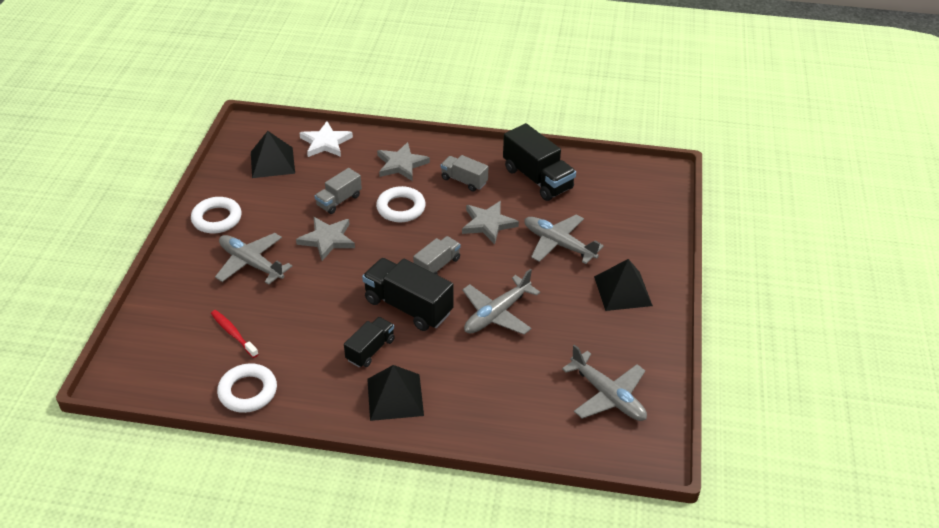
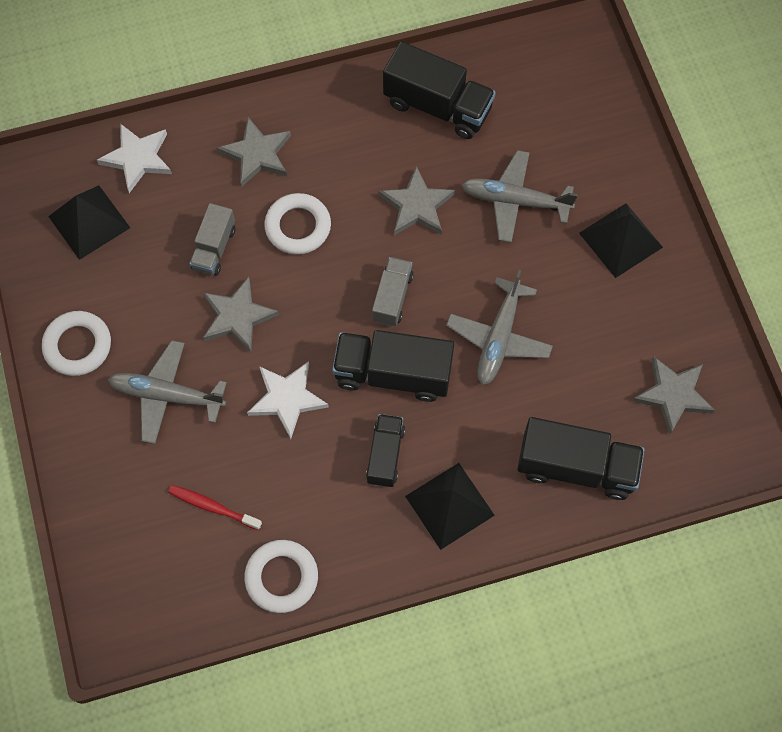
camera: 25 degrees left, 25 degrees up
(327, 294) = (287, 399): none -> white star
(464, 181) = (350, 148): grey truck -> none
(504, 410) = (576, 467): none -> black truck
(607, 395) = (673, 395): grey plane -> grey star

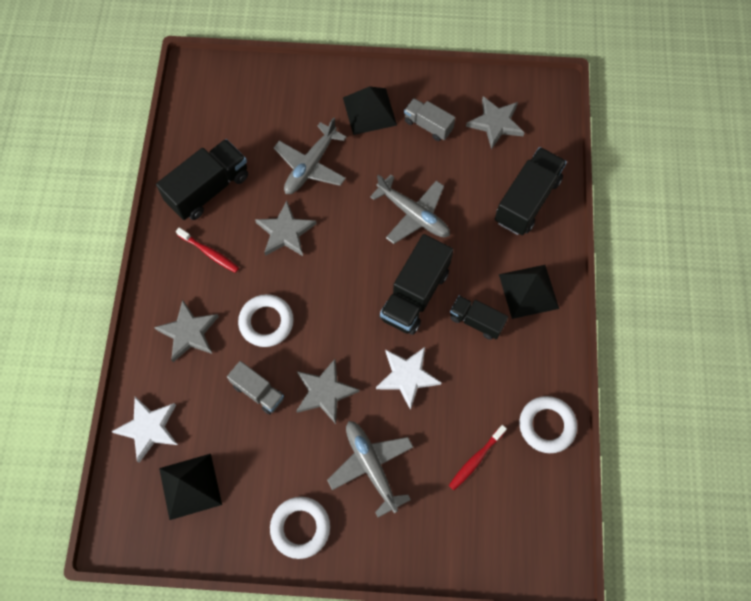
camera: 70 degrees left, 0 degrees up
(167, 395) = (371, 467): grey plane -> grey plane turned 120 degrees clockwise
(359, 137) = (209, 253): none -> red toothbrush
(392, 298) = (354, 274): grey truck -> grey truck (428, 125)

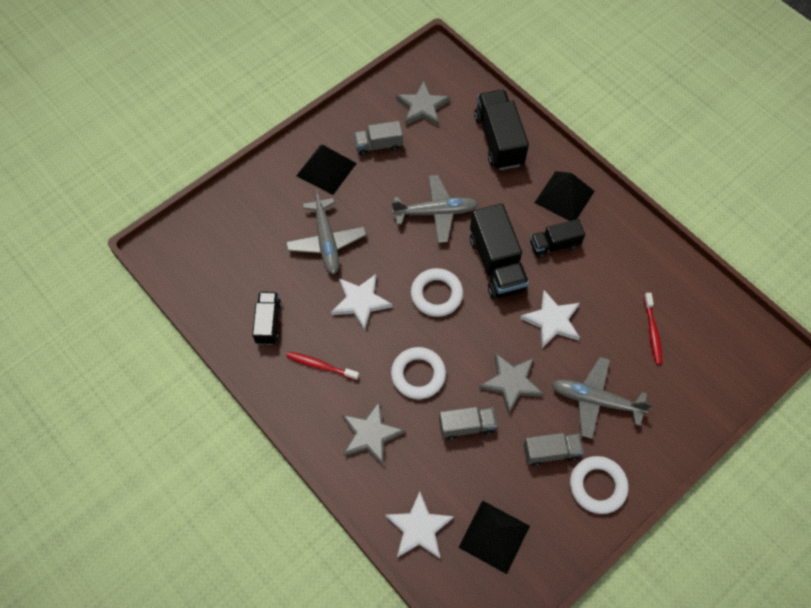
camera: 45 degrees left, 5 degrees down
(208, 189) = (268, 323): black truck -> black truck, size x0.59
(209, 253) = (321, 366): red toothbrush -> red toothbrush turned 150 degrees counterclockwise
(285, 232) = (360, 302): grey star -> white star
(295, 469) = (551, 452): none -> grey truck
(547, 425) = (668, 269): white ring -> white ring (436, 294)

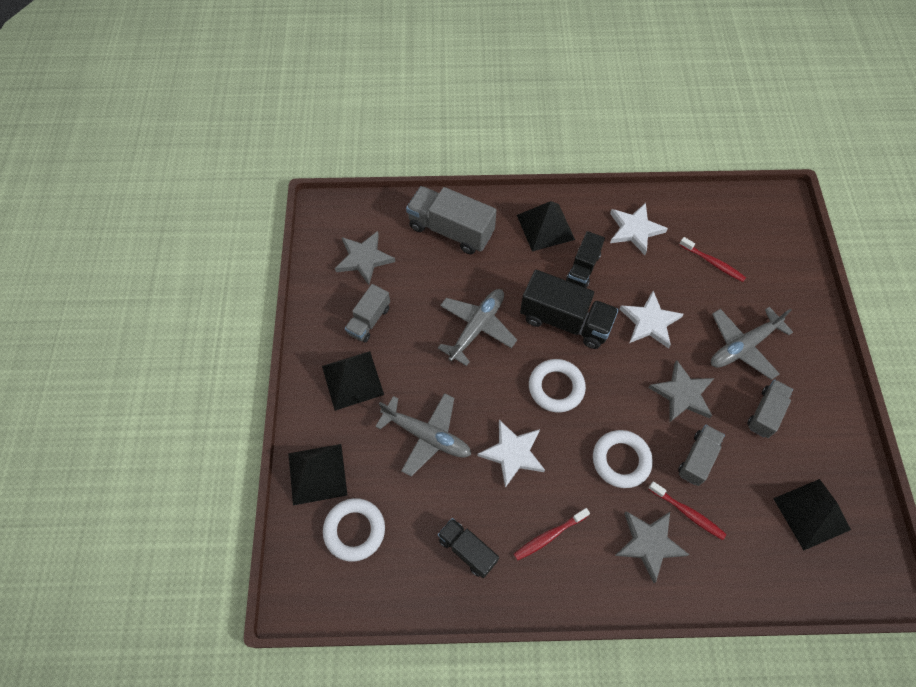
camera: 50 degrees left, 0 degrees up
(245, 199) = (317, 474): none -> black pyramid
(417, 446) = (687, 512): none -> red toothbrush
(419, 528) = (765, 569): white star -> white star (634, 230)
(499, 140) = (451, 230): black truck -> grey truck
(597, 486) = (817, 402): white ring -> white ring (354, 530)

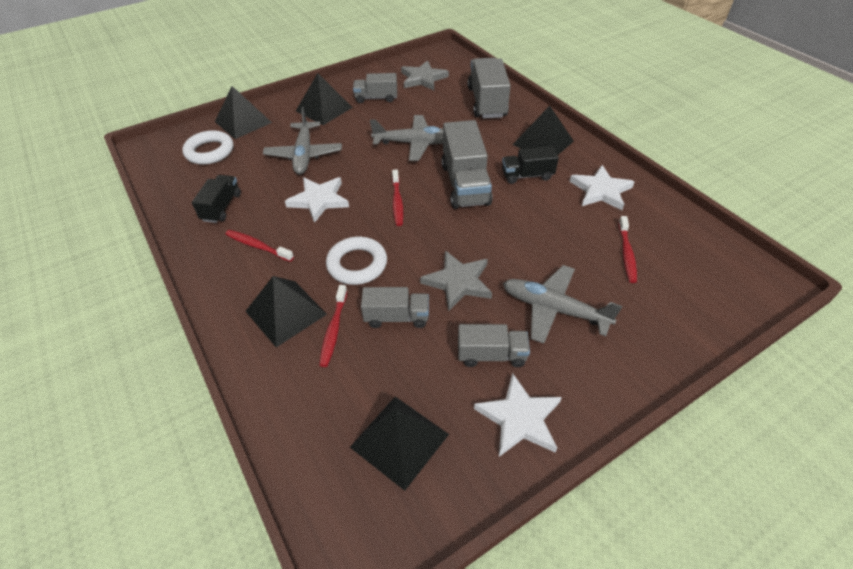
camera: 60 degrees right, 15 degrees down
(556, 387) = (397, 201): white ring -> red toothbrush
(565, 321) = (465, 184): black truck -> grey truck
(649, 322) = (514, 233): white star -> white star (519, 418)
(649, 543) = (285, 312): grey star -> black pyramid

